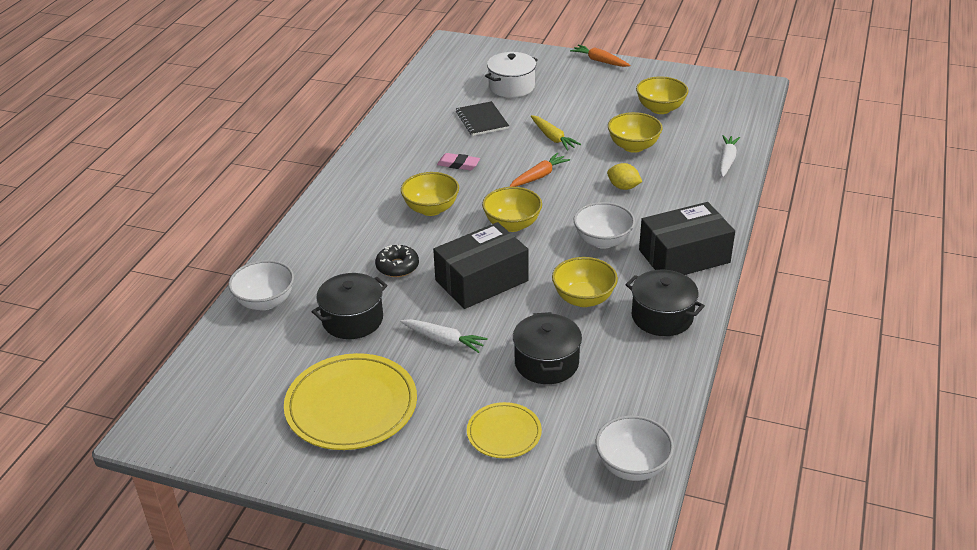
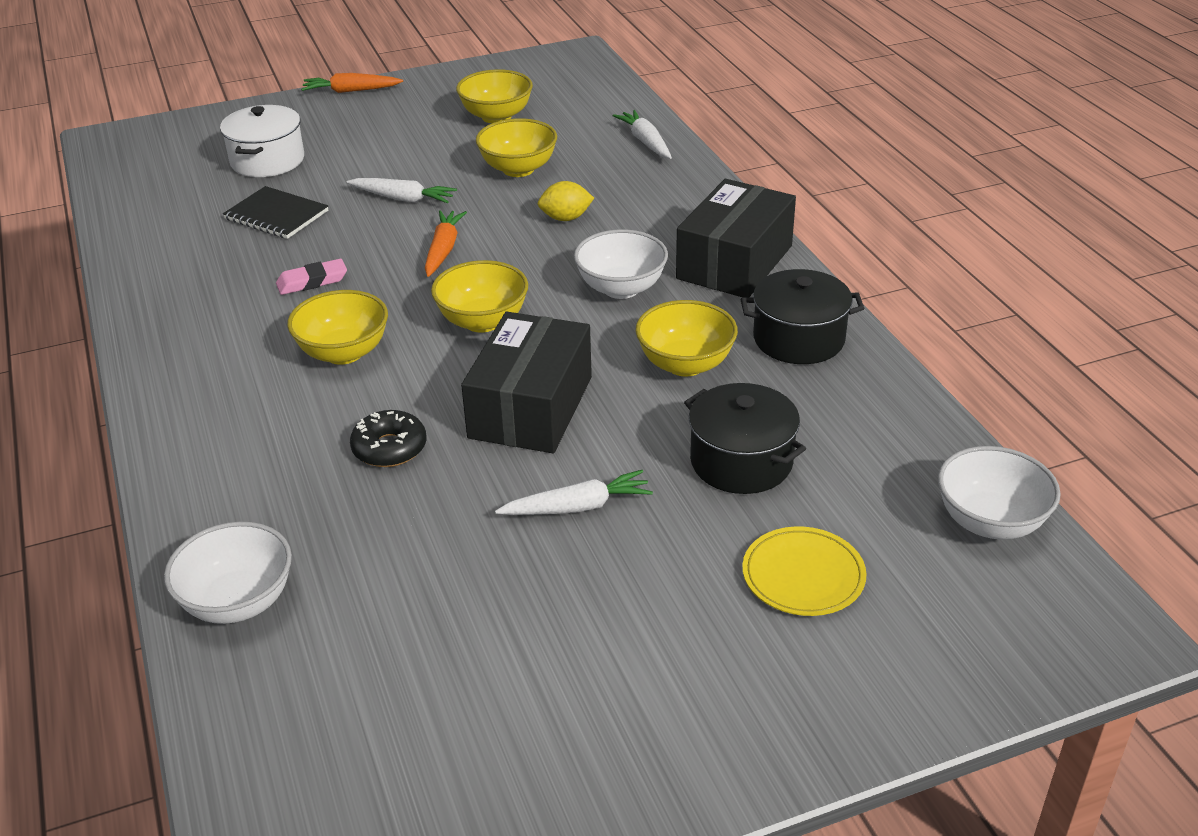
camera: 40 degrees left, 0 degrees up
(351, 406) = (561, 667): yellow plate -> none
(352, 320) = (413, 552): black pot -> none
(553, 138) = (403, 198): yellow carrot -> white carrot

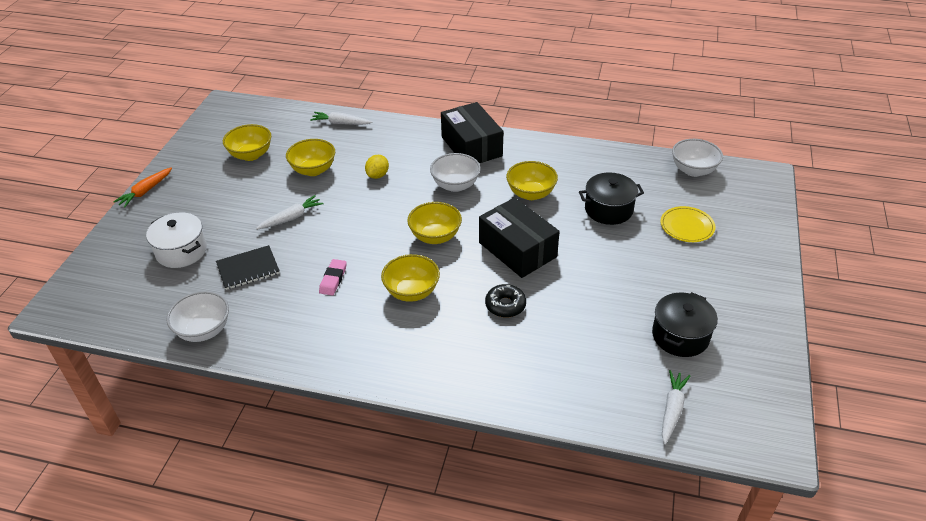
camera: 55 degrees left, 5 degrees up
(238, 602) = (574, 397): white bowl -> white bowl (204, 330)
(443, 250) = (358, 224): orange carrot -> none
(577, 507) = (598, 265): white carrot -> white carrot (672, 410)
(798, 339) = (544, 157): black pot -> black pot (680, 336)

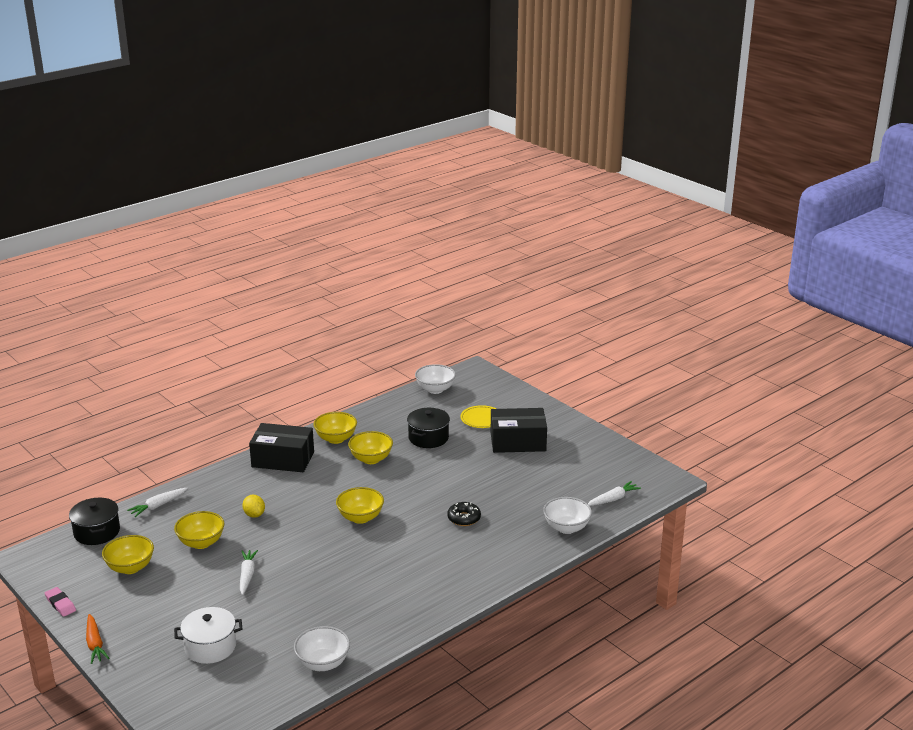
camera: 55 degrees left, 15 degrees down
(248, 269) = (280, 618): black notebook -> none
(333, 279) = (346, 581): pink eraser -> pink eraser (60, 604)
(411, 292) = (403, 551): yellow bowl -> yellow bowl (336, 439)
(455, 185) = (317, 485): white bowl -> white bowl (566, 528)
(517, 249) = (419, 490): black box -> black box (518, 442)
(672, 410) = (613, 499): white carrot -> white carrot turned 90 degrees clockwise
(680, 336) = (565, 468): black pot -> black pot (97, 532)

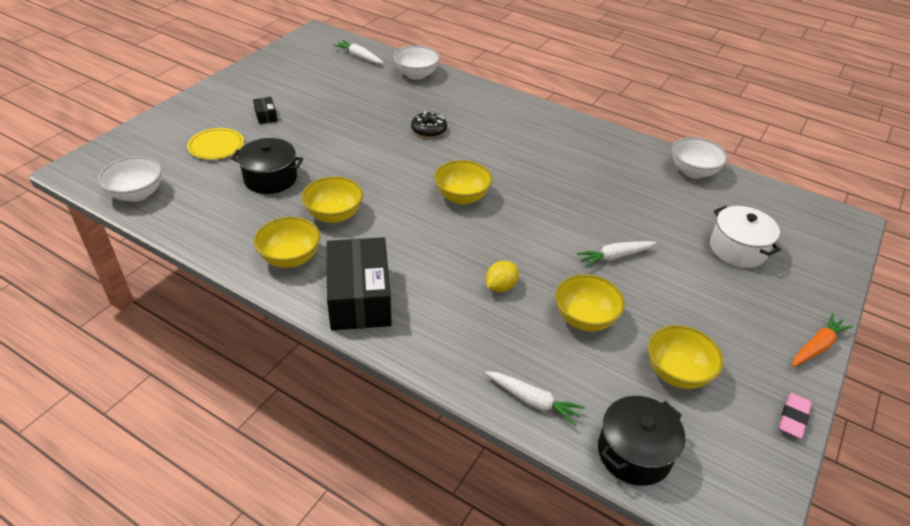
camera: 110 degrees left, 15 degrees up
(518, 442) = (266, 116): black box -> black box, size x0.41

